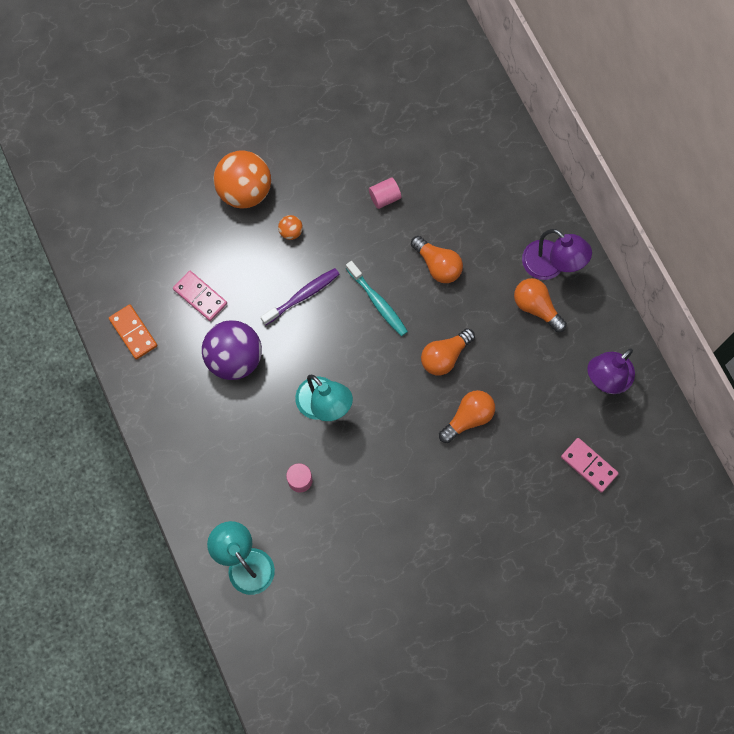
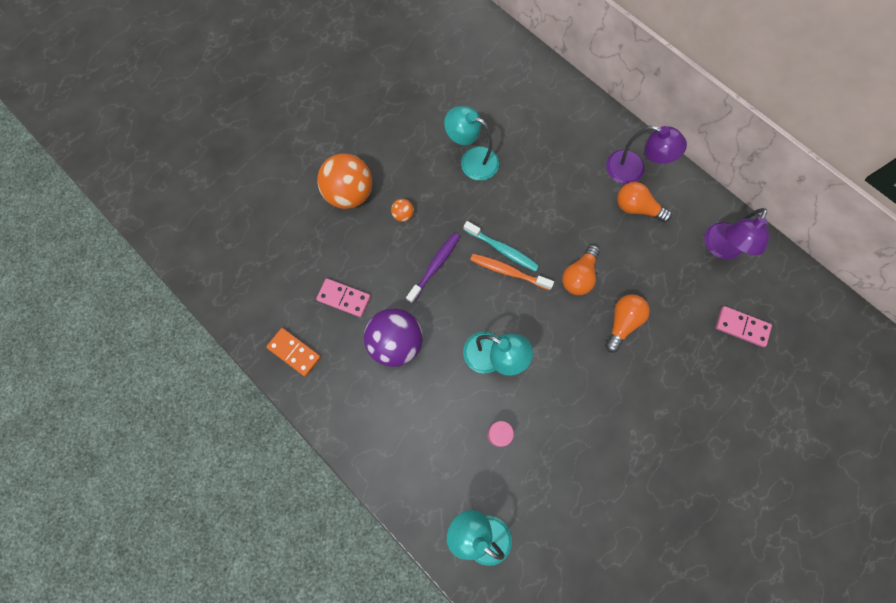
camera: 20 degrees left, 0 degrees up
(374, 326) = (508, 271): none -> orange toothbrush
(384, 197) = (472, 160): pink cylinder -> turquoise lamp
(437, 265) = (540, 201): orange light bulb -> none

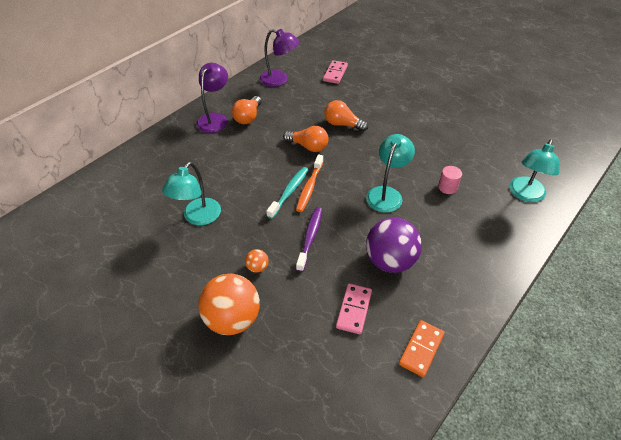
camera: 95 degrees left, 25 degrees down
(435, 266) = (310, 237): purple toothbrush -> purple toothbrush turned 75 degrees clockwise

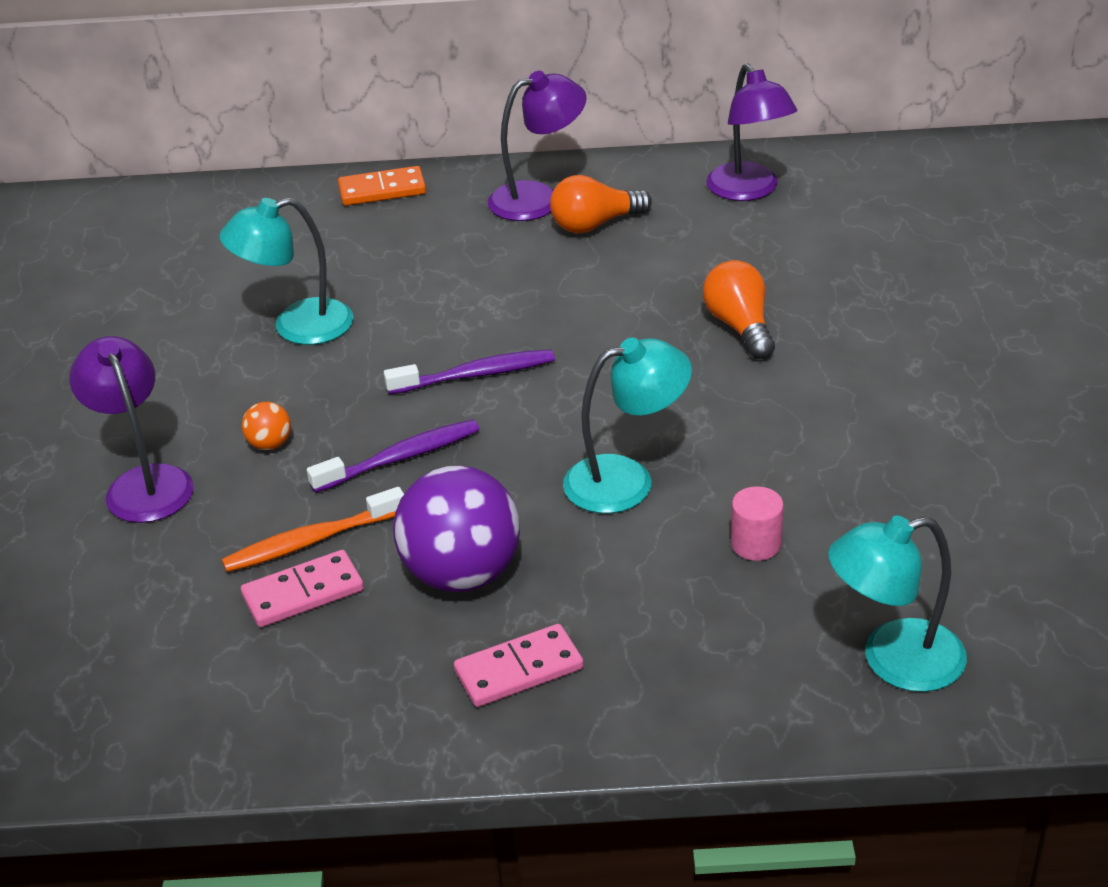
camera: 50 degrees right, 10 degrees down
(232, 319) = (144, 482): orange ball -> purple lamp
(289, 192) = (476, 375): turquoise toothbrush -> purple toothbrush
(308, 146) = (619, 327): orange light bulb -> none
(309, 187) = (517, 388): orange toothbrush -> orange toothbrush (310, 541)
(335, 73) = (878, 233): pink domino -> pink domino (519, 670)
(421, 349) = (306, 714): orange domino -> orange domino (382, 190)

